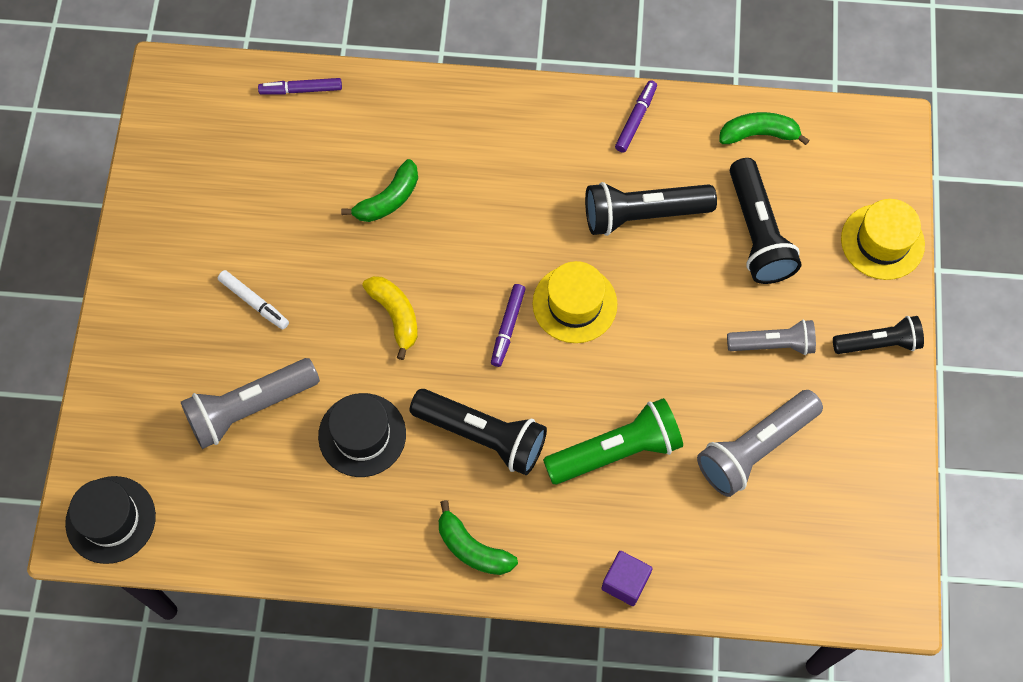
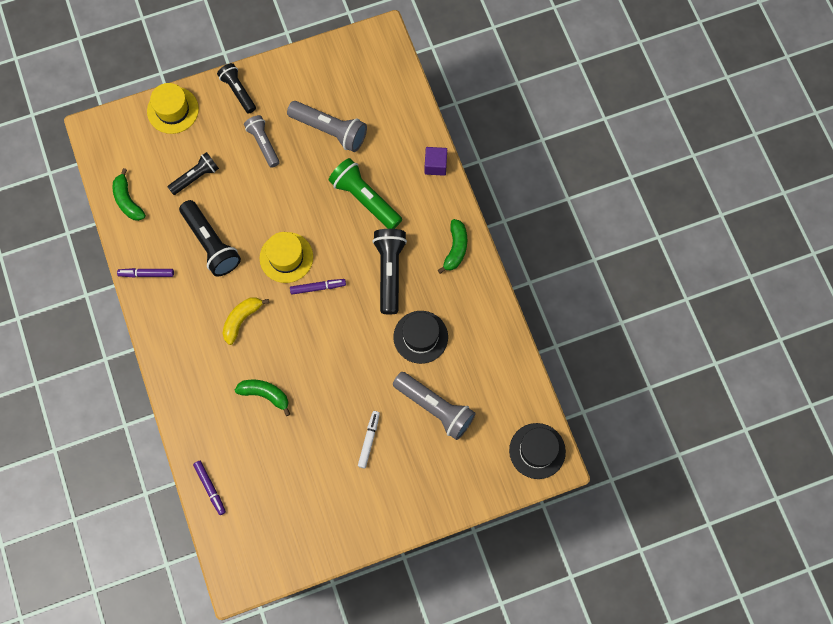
camera: 115 degrees left, 5 degrees up
(395, 315) = (339, 353): yellow banana -> yellow banana (241, 319)
(757, 233) = (196, 177): black flashlight -> black flashlight, size x0.65

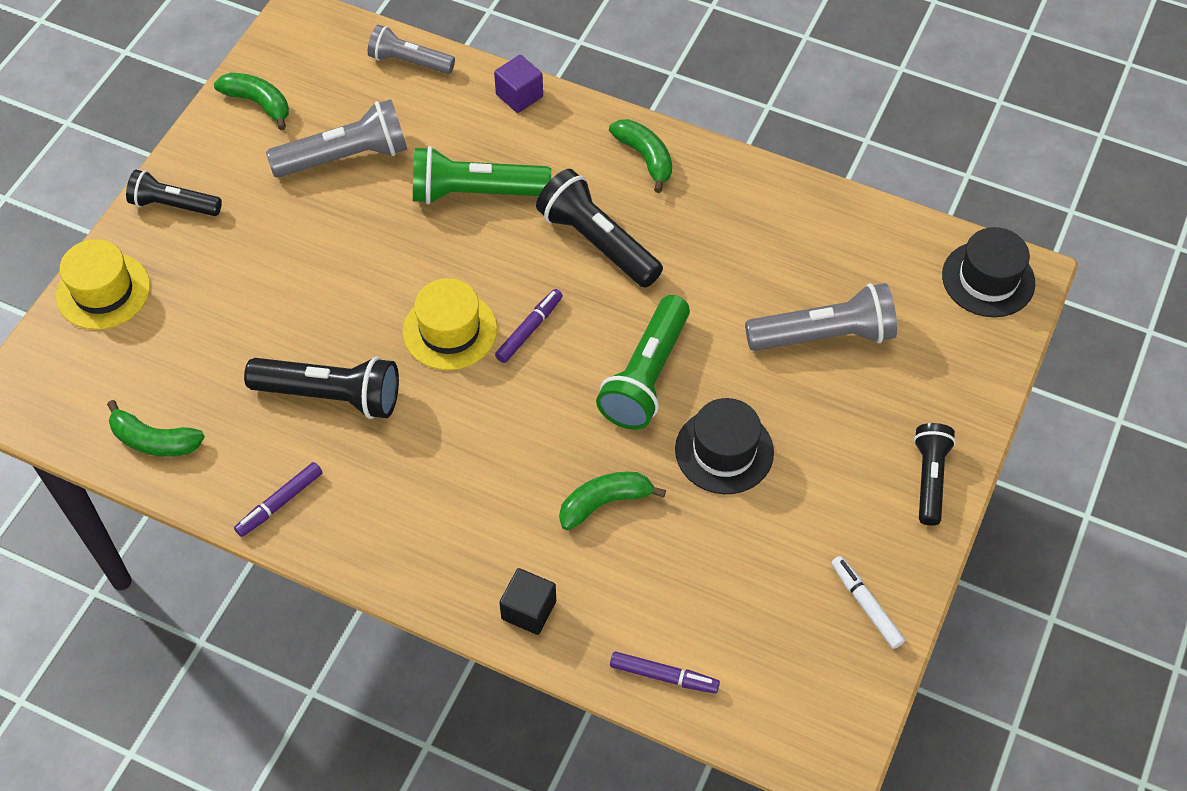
camera: 45 degrees left, 15 degrees down
(190, 411) = (529, 610): none -> black cube
(196, 177) = (223, 339): black flashlight -> black flashlight (929, 479)
(241, 319) = (473, 446): yellow banana -> none
(263, 144) = (274, 234): grey flashlight -> grey flashlight (409, 62)
(321, 68) = (258, 103): none -> green banana
(341, 354) = (646, 376): none -> green flashlight
(369, 440) = (792, 438): white marker -> white marker (866, 605)
(420, 337) = (716, 278): black hat -> black hat (724, 451)

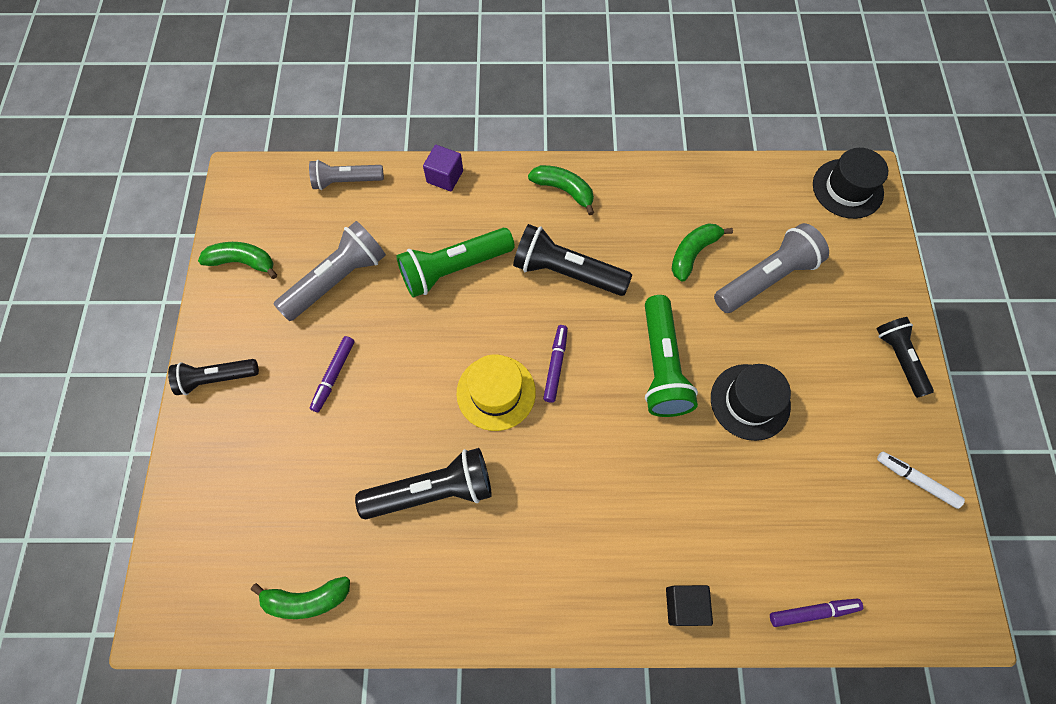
camera: 25 degrees left, 10 degrees up
(103, 291) = (194, 481): yellow hat -> none
(280, 503) = (441, 606): purple marker -> purple marker (334, 375)
(604, 503) = (689, 485): green banana -> green banana (693, 253)

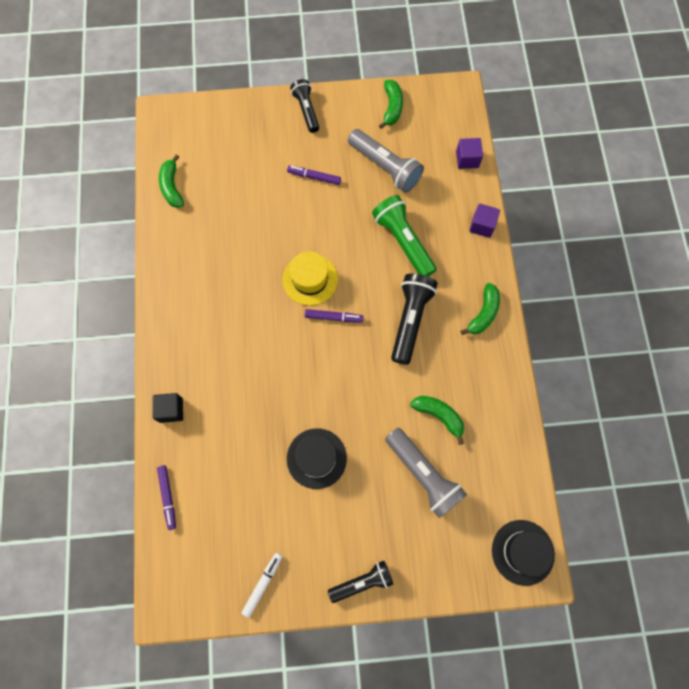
camera: 85 degrees right, 5 degrees up
(346, 181) = (467, 159): grey flashlight -> purple cube
(432, 491) = (240, 247): black flashlight -> none
(661, 366) = (340, 392): green flashlight -> none

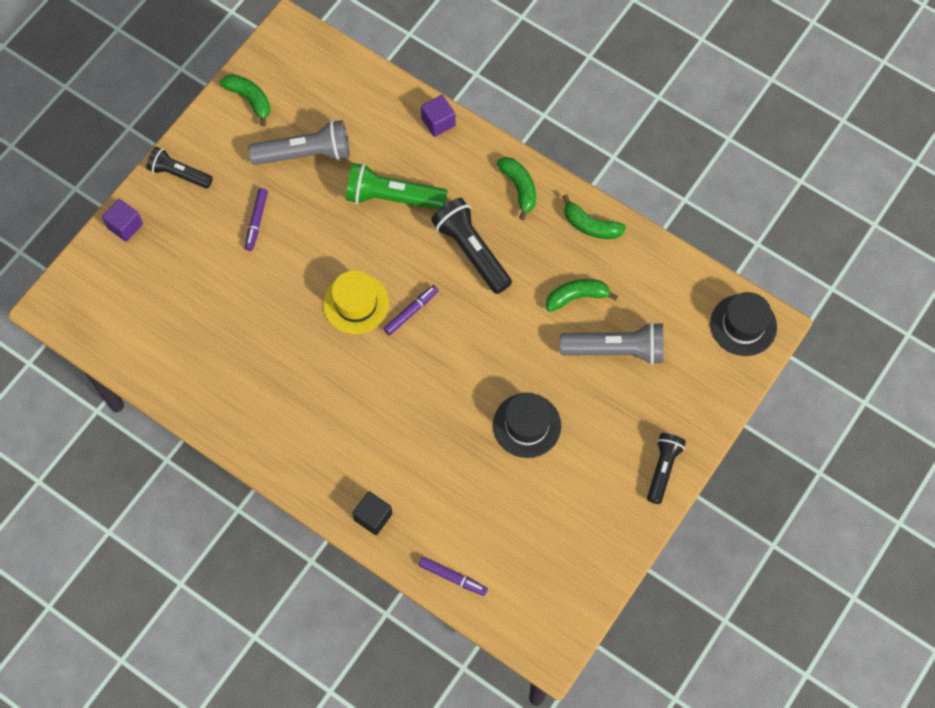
camera: 50 degrees left, 5 degrees down
(172, 187) = (144, 354): green banana -> green banana (590, 225)
(263, 584) = (597, 552): white marker -> none
(314, 177) = (256, 221): purple marker -> purple marker turned 45 degrees counterclockwise
(467, 159) = (363, 81): purple cube -> purple cube (125, 226)

